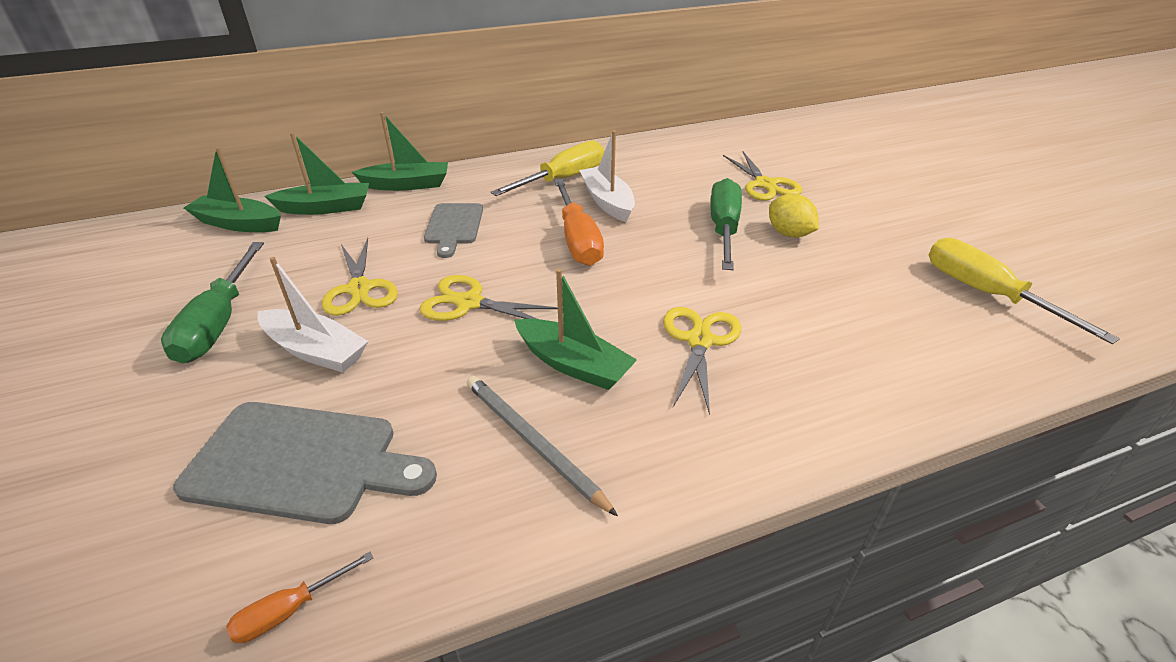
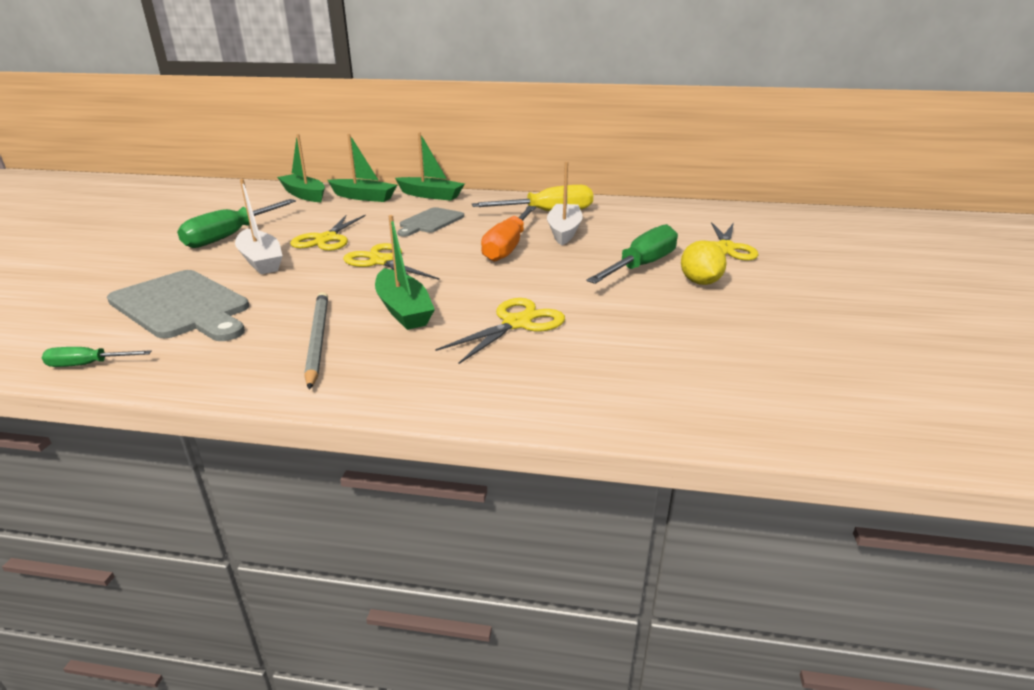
camera: 30 degrees right, 10 degrees down
(289, 610) = (88, 365): orange screwdriver -> green screwdriver
(986, 294) = (860, 370): yellow screwdriver -> none

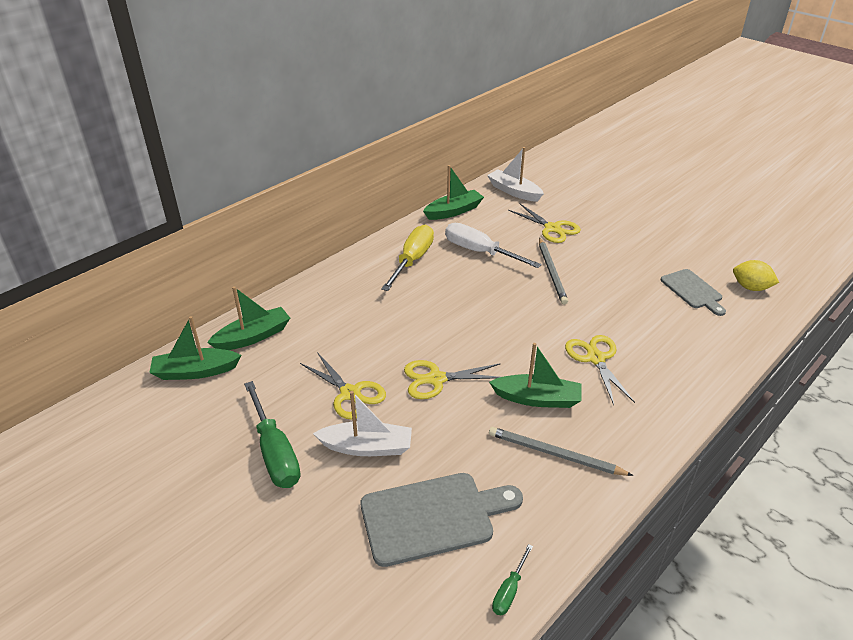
camera: 55 degrees left, 10 degrees up
(430, 195) = (297, 298): green boat -> green boat (453, 211)
(430, 222) = (369, 323): grey cutting board -> grey cutting board (692, 291)
(508, 247) = (465, 309): orange screwdriver -> none
(564, 231) = (460, 272): white boat -> white boat (514, 191)
(612, 230) = (480, 252): none -> white screwdriver
(641, 266) = (551, 272): green screwdriver -> grey pencil
(700, 282) = (593, 265): yellow lemon -> yellow lemon (750, 287)

